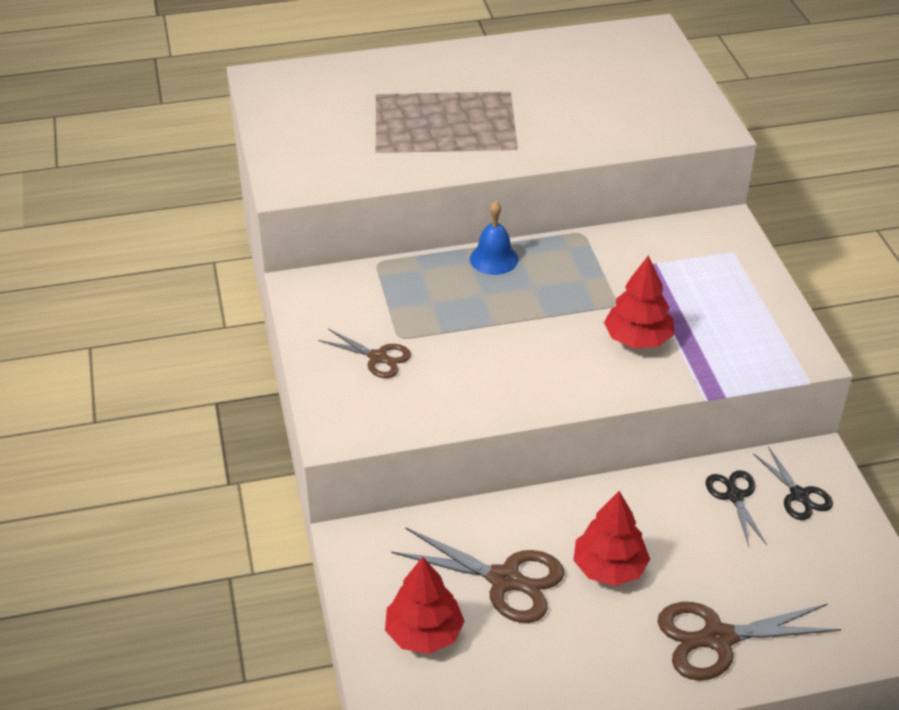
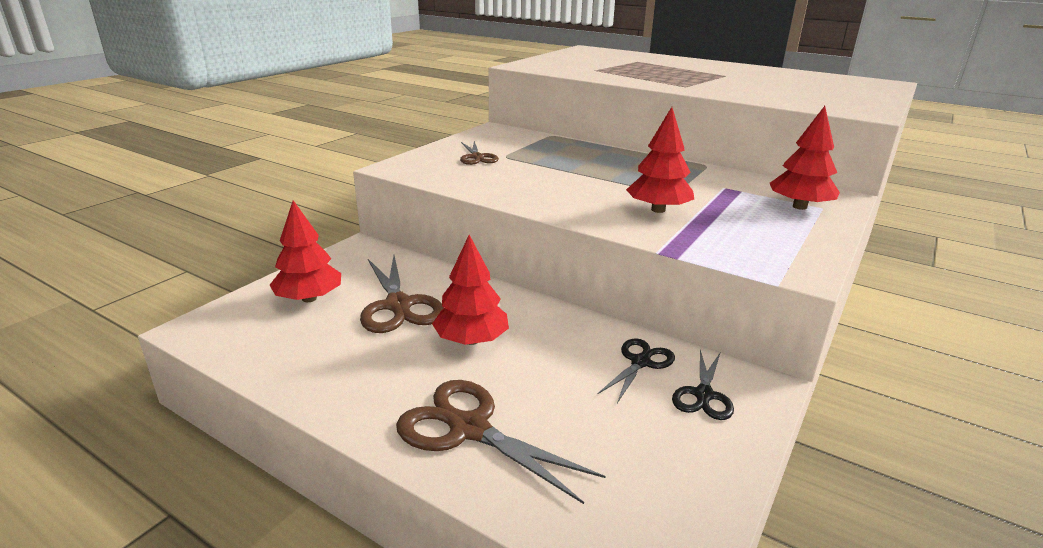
camera: 45 degrees right, 15 degrees down
(494, 259) = (623, 154): blue bell -> none
(718, 261) = (799, 207): none -> red tree

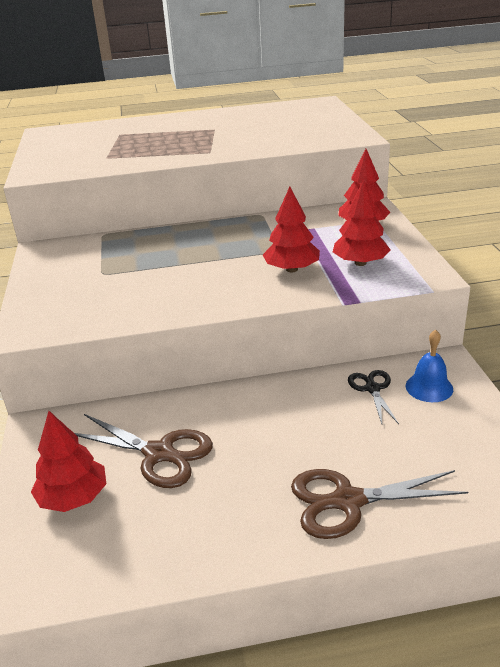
camera: 40 degrees left, 5 degrees up
(471, 340) = (254, 443): red tree -> red tree (360, 263)
(477, 157) = (80, 285): brown scissors -> none
(703, 395) = (429, 387): black scissors -> blue bell

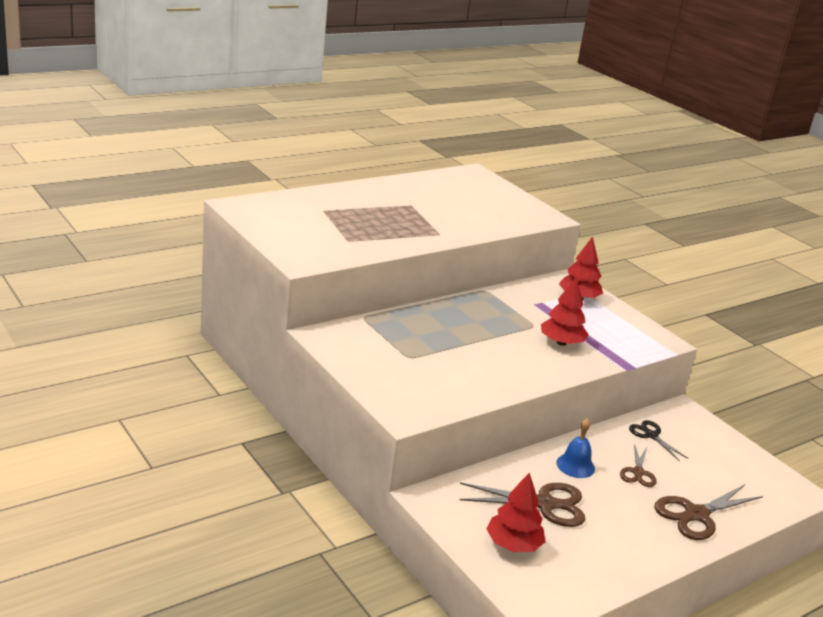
camera: 30 degrees left, 5 degrees down
(314, 432) = (638, 472): none -> brown scissors
(360, 263) = (607, 333): red tree -> none
(429, 387) = (687, 429): blue bell -> blue bell (575, 465)

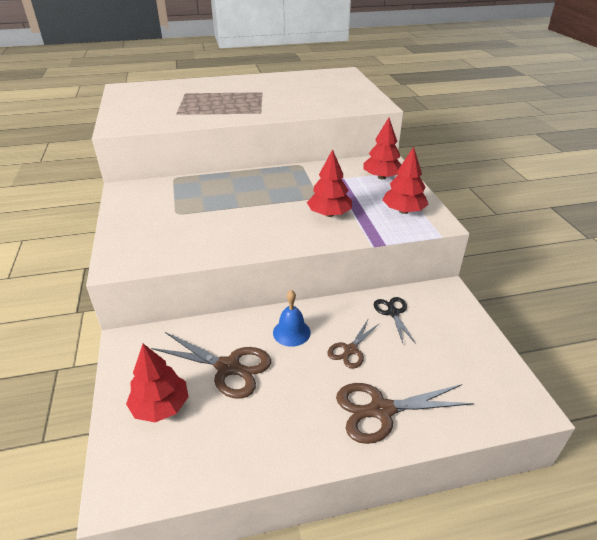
camera: 25 degrees right, 10 degrees up
(626, 332) = (403, 211): none -> red tree

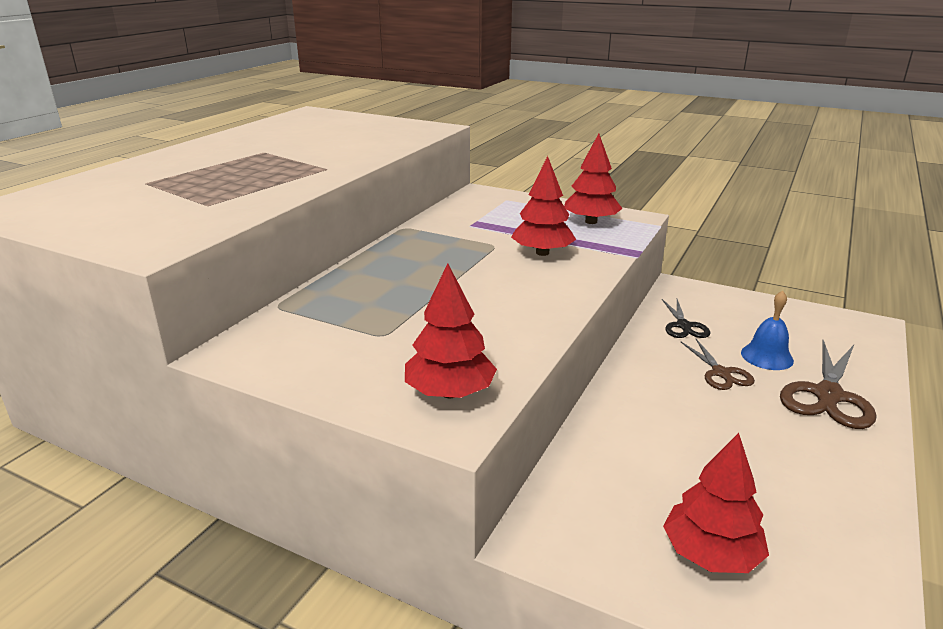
camera: 50 degrees left, 10 degrees down
(228, 367) = (678, 466): brown scissors -> none
(291, 332) = (655, 395): blue bell -> blue bell (767, 356)
(381, 177) = (508, 206): red tree -> red tree (450, 392)
(393, 313) = (683, 326): black scissors -> black scissors turned 120 degrees counterclockwise

